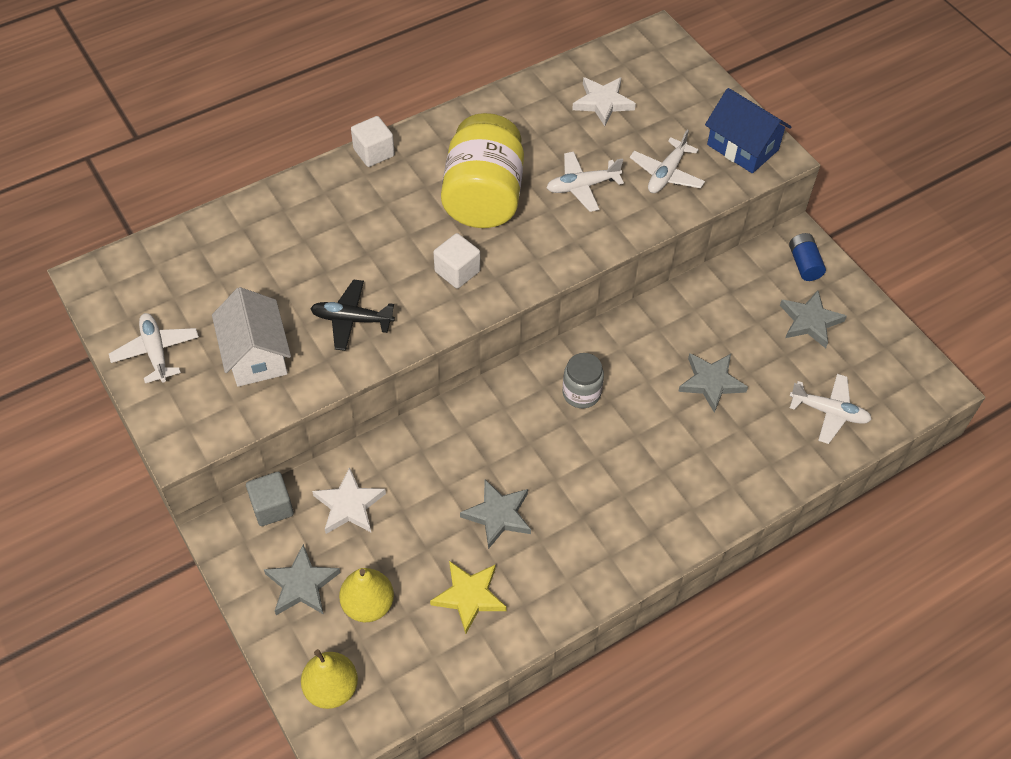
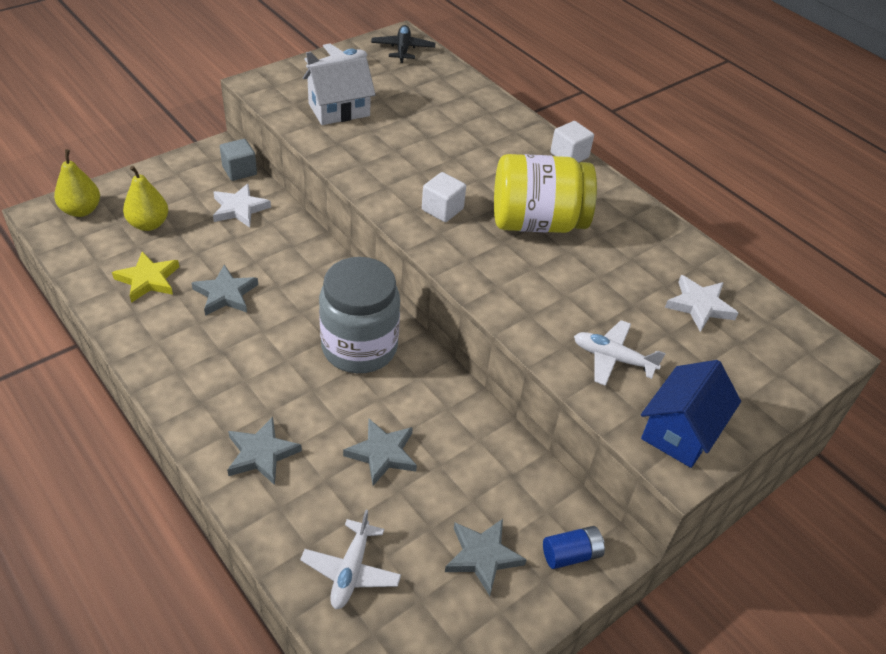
camera: 80 degrees right, 10 degrees down
(302, 584) = (171, 190): grey star -> grey star (261, 454)
(352, 320) = (379, 153): black plane -> black plane (403, 49)
(581, 393) = (359, 347): grey jar -> grey jar, size x1.98
(582, 186) = (572, 290): white plane -> none

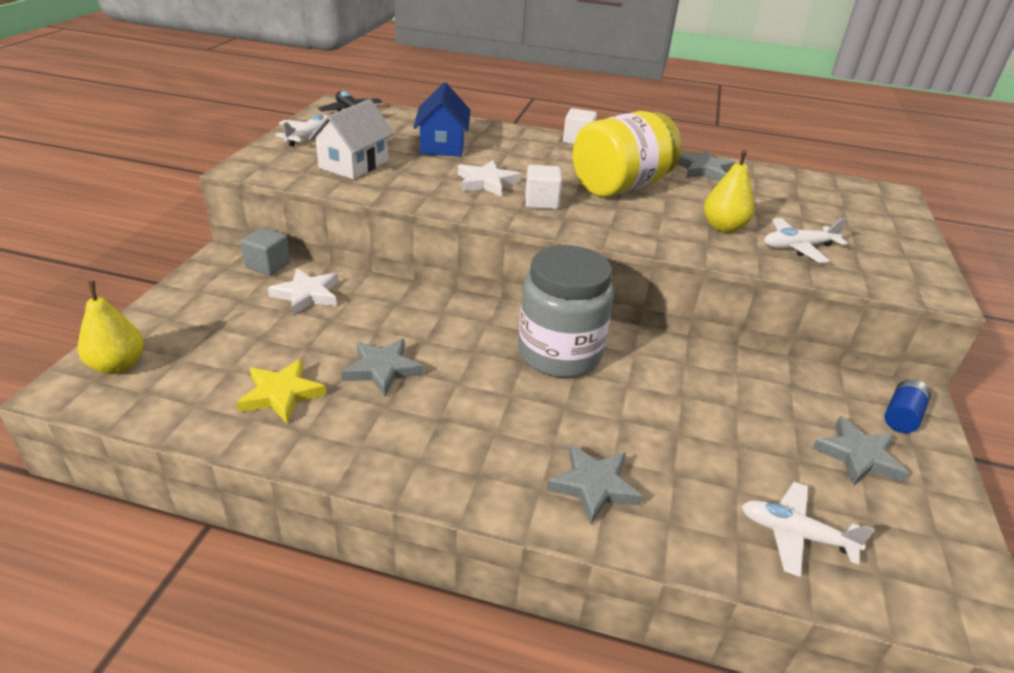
camera: 35 degrees left, 10 degrees down
(149, 224) = (220, 345): yellow pear -> yellow pear (723, 227)
(351, 570) = (795, 535): white plane -> white plane turned 135 degrees clockwise
(382, 454) = (687, 424): grey star -> grey star (703, 170)
(681, 430) = (901, 271): blue house -> blue house (442, 145)
(699, 306) = (791, 196): white star -> white star (486, 182)

